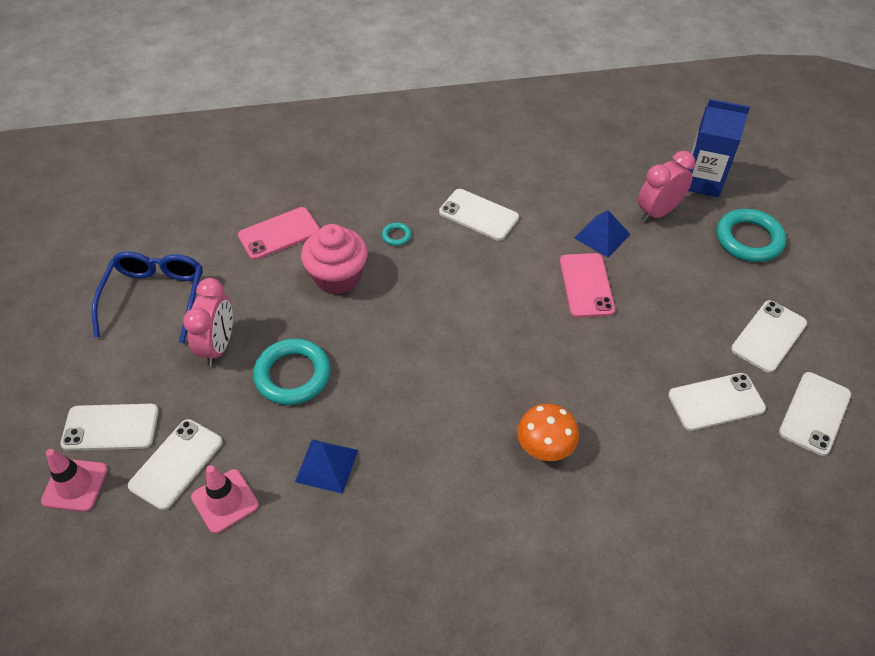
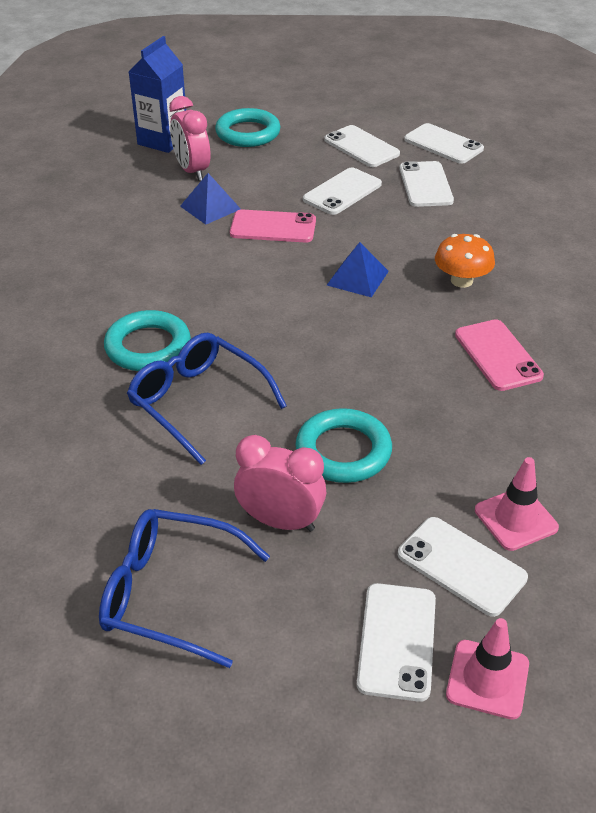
camera: 80 degrees left, 10 degrees down
(279, 233) = (96, 452): pink phone -> pink phone (497, 355)
(327, 466) = (473, 430): blue pyramid -> blue pyramid (357, 278)
(337, 277) = (197, 402): pink cupcake -> blue glasses
(396, 236) = (148, 347): turquoise ring -> turquoise ring, size x2.27
(478, 215) = (142, 281): white phone -> white phone (342, 192)

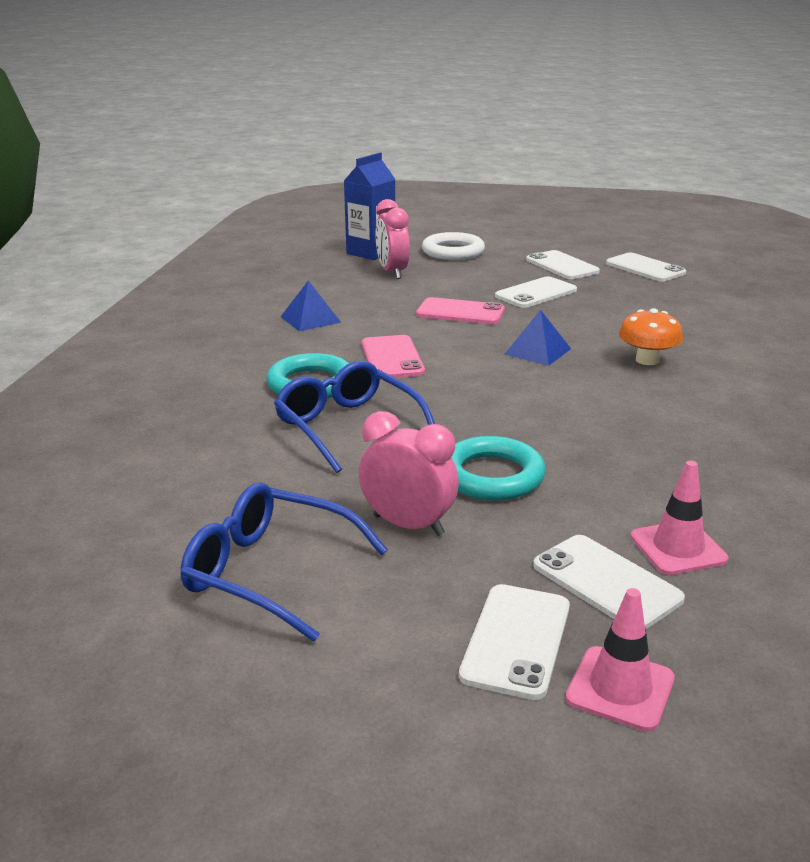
camera: 10 degrees right, 15 degrees down
(210, 207) = (402, 296): blue pyramid -> blue pyramid (310, 319)
(248, 133) = (453, 252): turquoise ring -> white ring
(425, 185) = (622, 293): white phone -> none
(497, 355) = (677, 417): pink phone -> pink phone (392, 358)

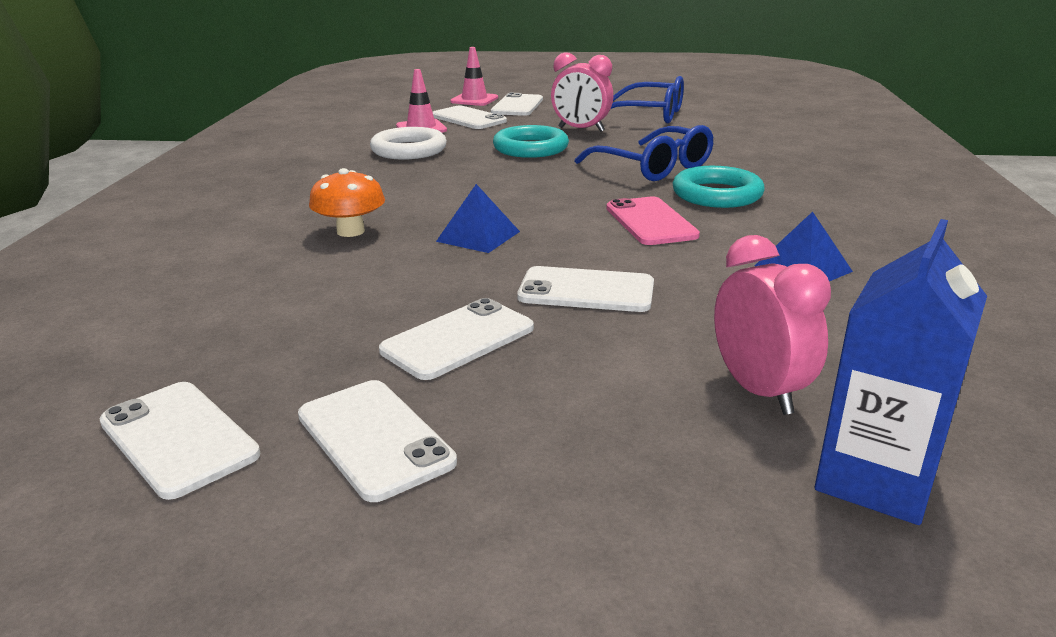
camera: 175 degrees right, 0 degrees up
(453, 252) = (655, 496): white ring -> white ring (409, 150)
(460, 312) = (586, 290): pink phone -> white phone

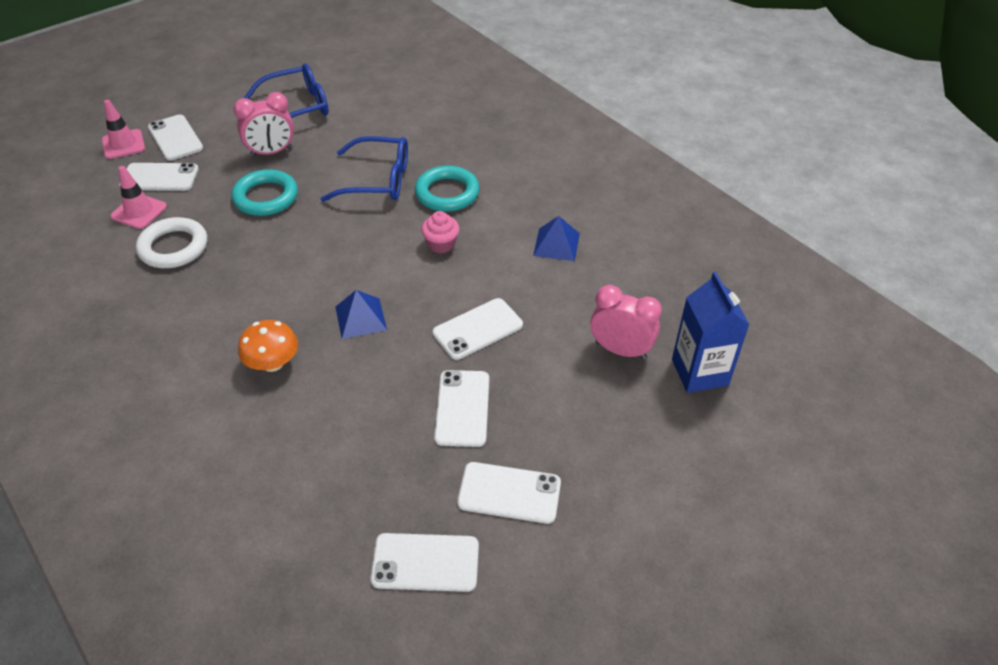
camera: 45 degrees left, 20 degrees up
(651, 222) = (441, 244): pink phone -> pink cupcake

